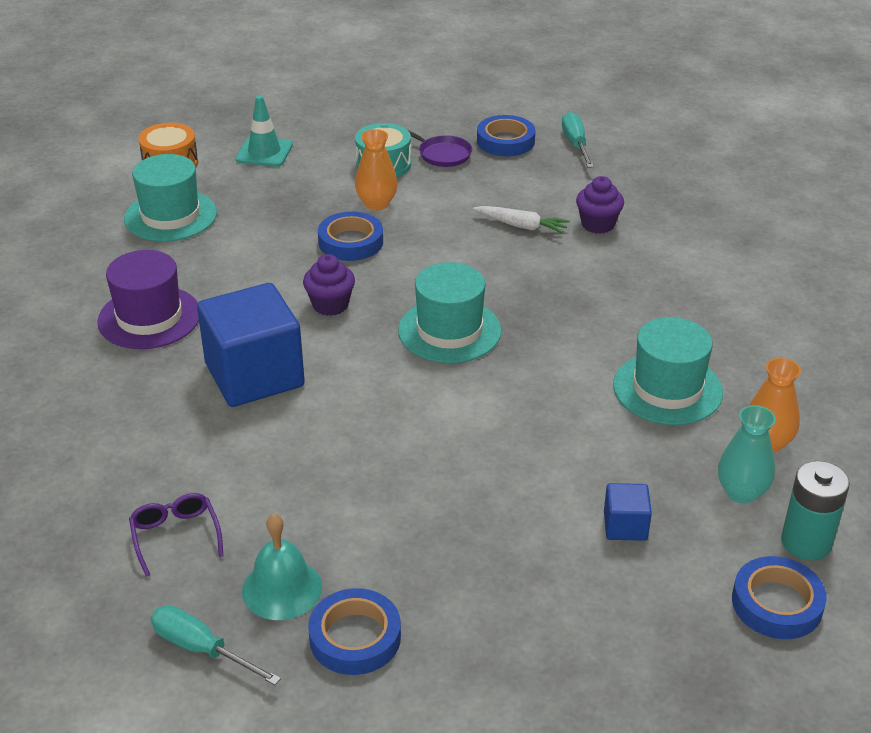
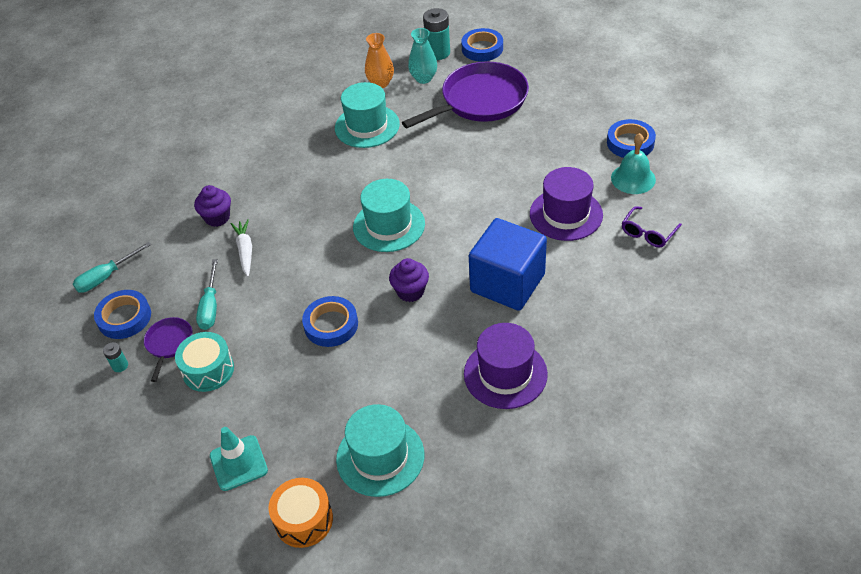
camera: 120 degrees left, 10 degrees up
(201, 649) = (691, 182): turquoise screwdriver -> turquoise screwdriver (210, 306)
(297, 480) = (566, 214): none -> purple hat
(376, 204) = (270, 340): orange vase -> none
(446, 127) = (120, 366): none -> turquoise battery
(625, 526) = (480, 100): blue cube -> purple pan

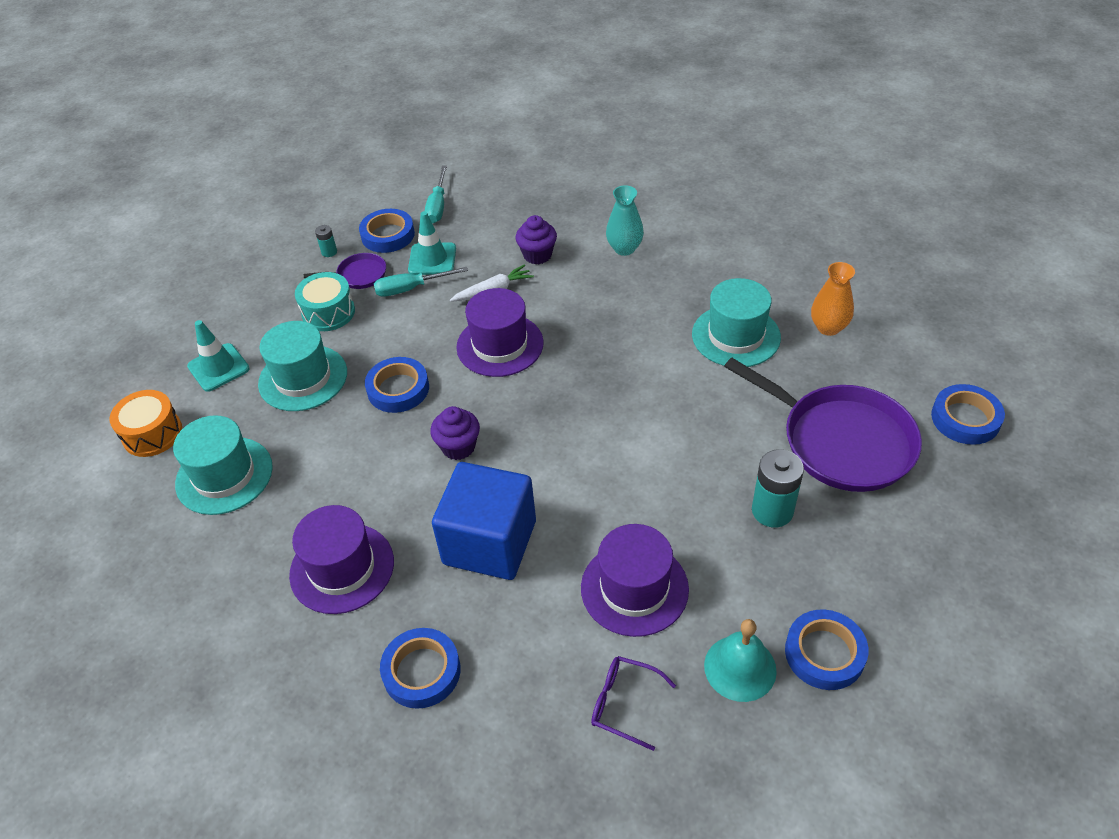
camera: 75 degrees right, 0 degrees up
(106, 277) = (438, 206): turquoise screwdriver -> turquoise screwdriver turned 120 degrees counterclockwise
(180, 288) = (432, 259): none -> turquoise traffic cone
(312, 254) = (500, 345): none -> purple hat
(389, 225) = (562, 401): turquoise hat -> turquoise hat (303, 378)
(423, 78) = (860, 368): turquoise vase -> turquoise vase (624, 248)
(438, 53) = (926, 370): turquoise battery -> turquoise battery (772, 511)
(606, 332) = (421, 671): none -> blue tape

